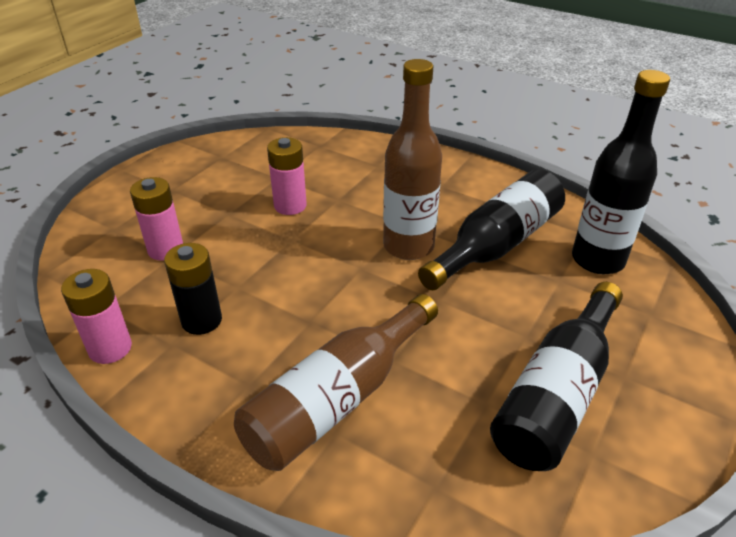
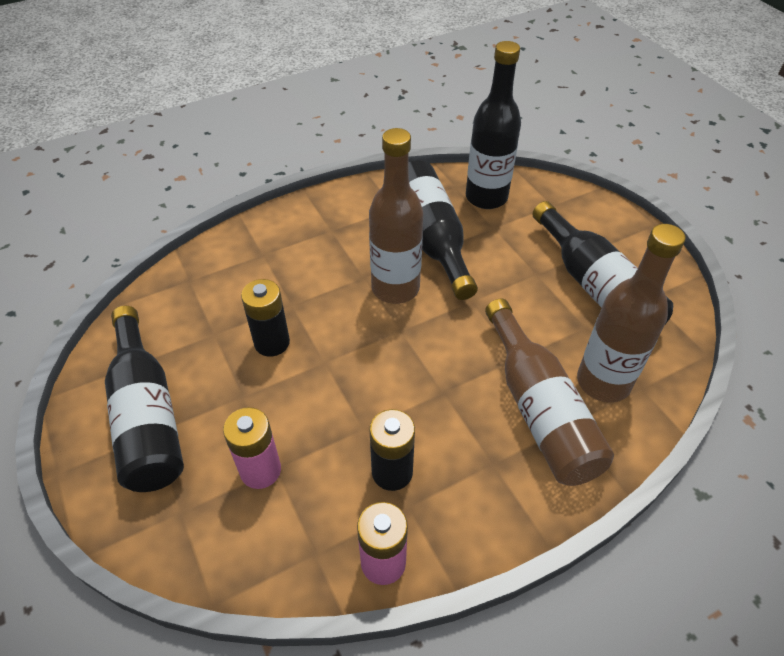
camera: 60 degrees left, 10 degrees up
(184, 181) = (147, 416): none -> black bottle
(290, 206) = (272, 343): pink battery -> black battery
(415, 445) = (603, 382): none -> brown bottle

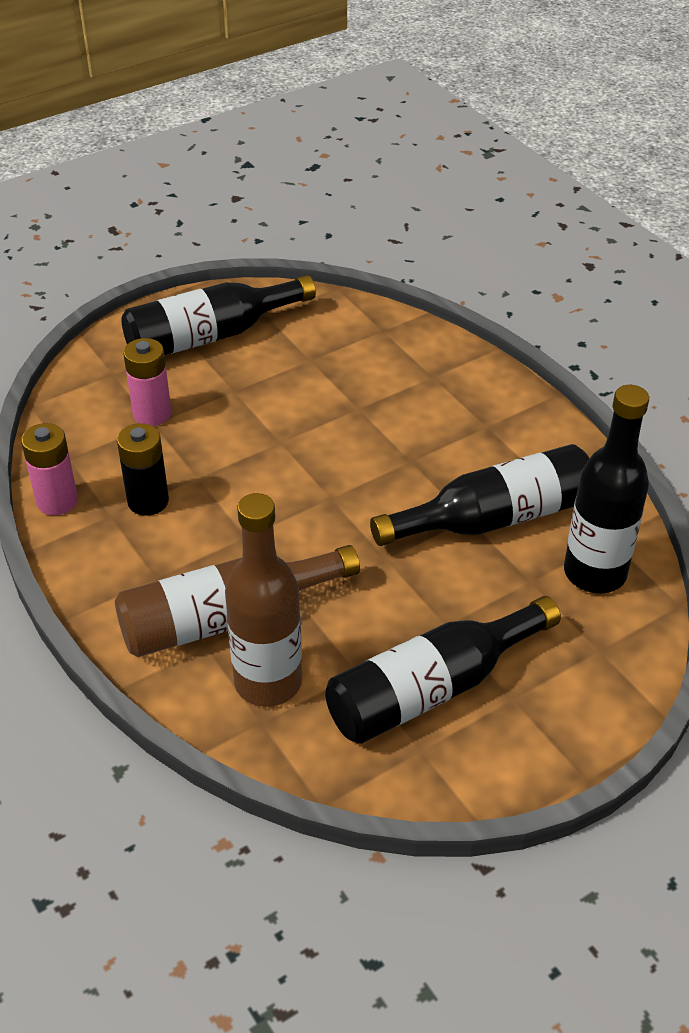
camera: 85 degrees right, 5 degrees down
(272, 343) = (303, 401): black battery -> none
(395, 288) = (397, 489): brown bottle -> none

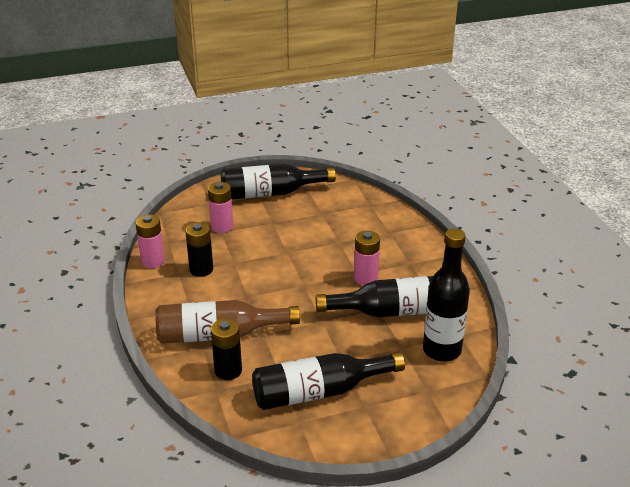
camera: 15 degrees right, 10 degrees down
(268, 682) = (228, 371): brown bottle -> black battery
(427, 467) = (365, 278): none -> pink battery

